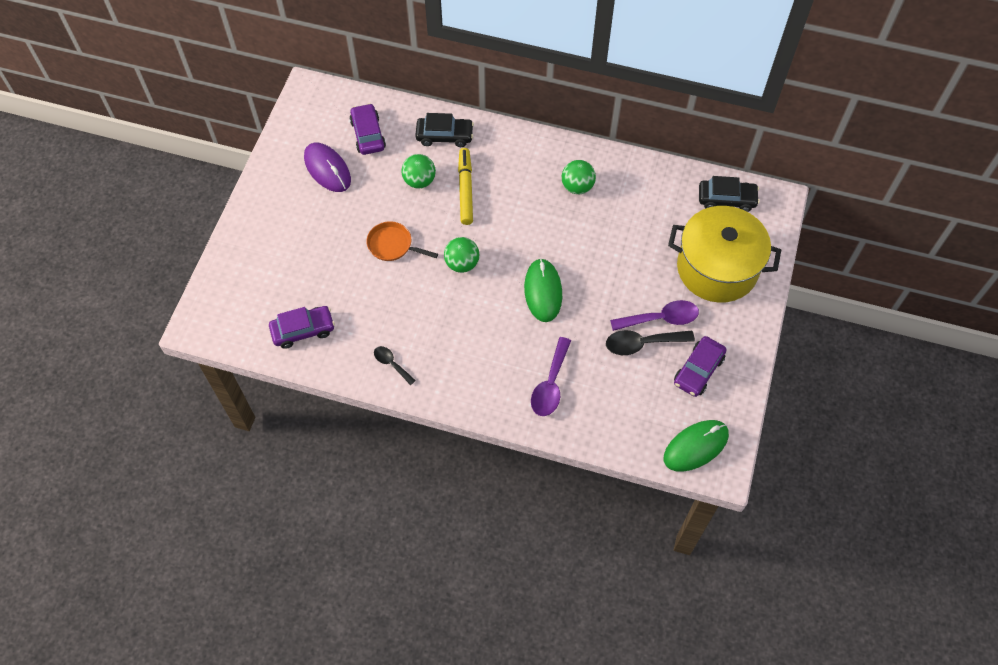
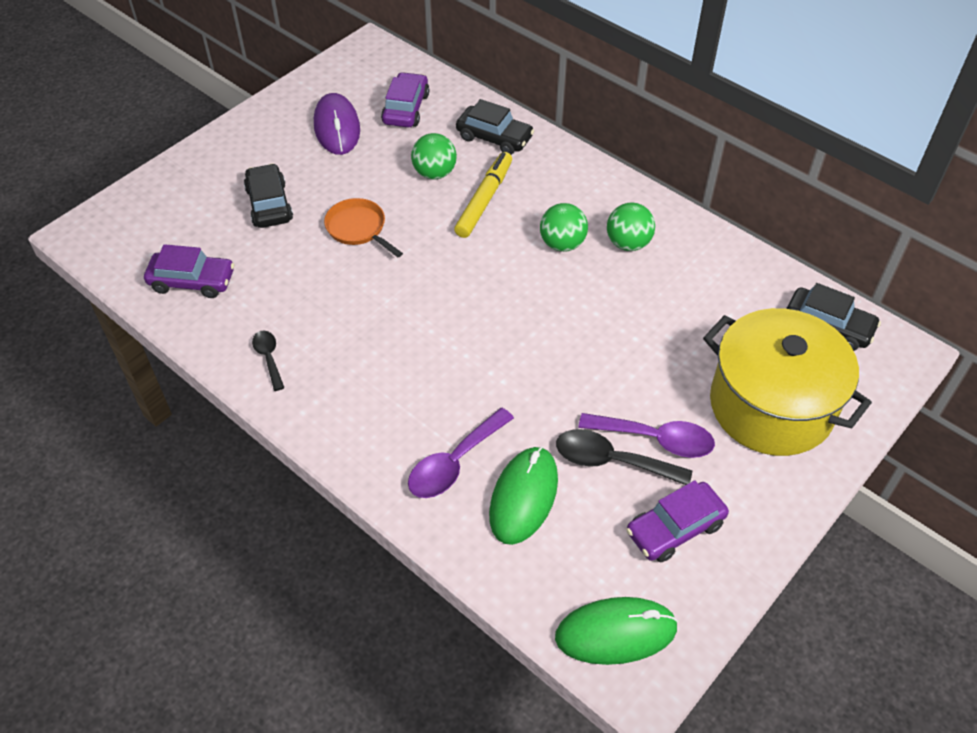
camera: 25 degrees right, 10 degrees down
(318, 250) = (269, 204): none -> black car
(462, 263) = (429, 278): green ball -> green ball (562, 244)
(543, 291) = (512, 346): green mouse -> green mouse (523, 497)

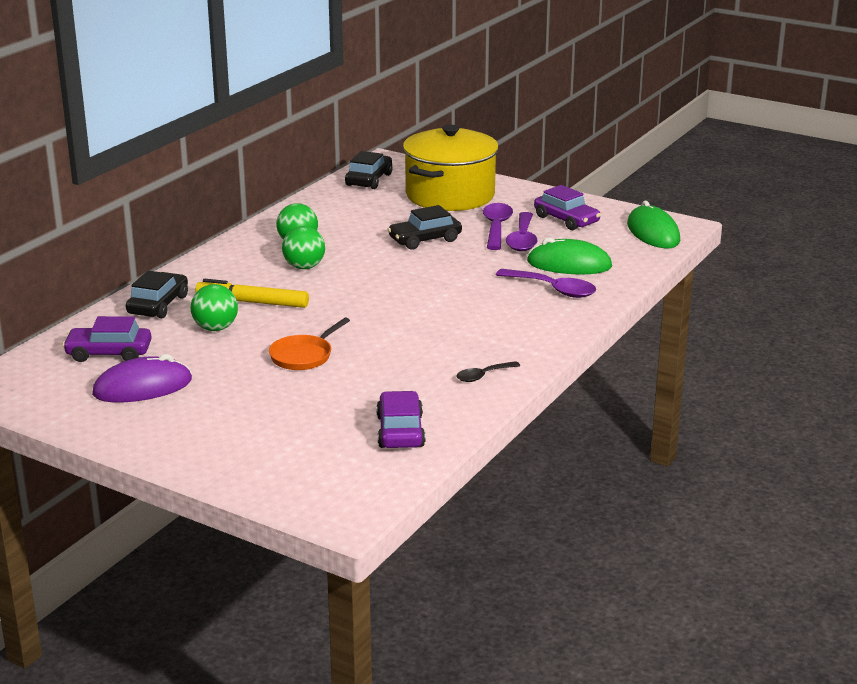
camera: 100 degrees left, 25 degrees down
(269, 204) = (276, 407): black car -> black car (425, 240)
(611, 461) = (522, 239): black spoon -> purple spoon

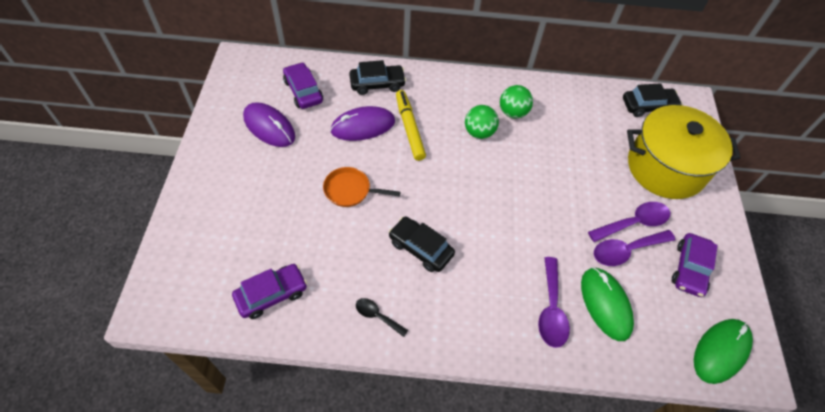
camera: 60 degrees right, 30 degrees up
(215, 328) = (363, 126): green ball -> purple mouse
(425, 240) = (574, 184): black car -> black car (420, 248)

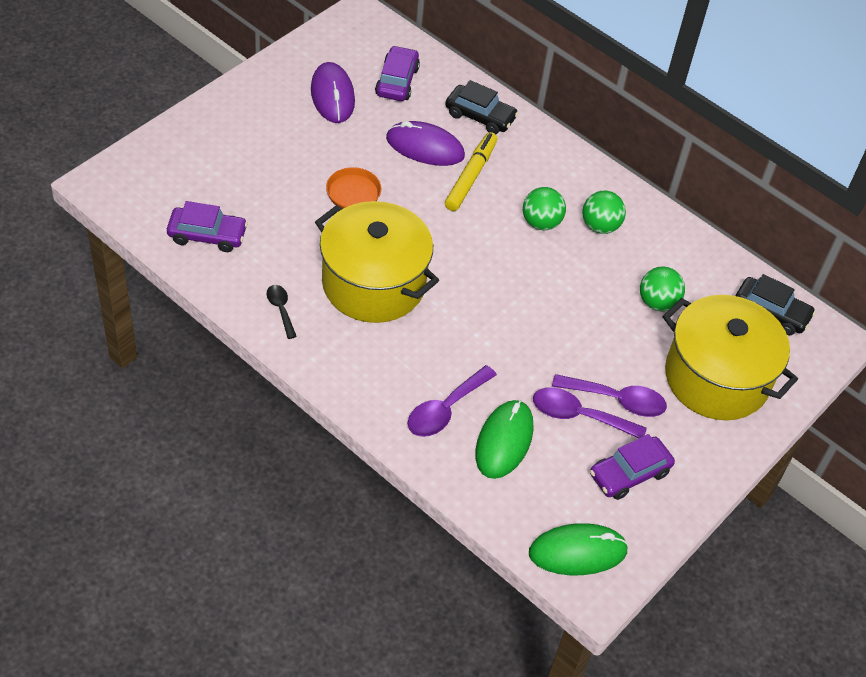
camera: 35 degrees right, 5 degrees down
(420, 248) = (373, 284): black car -> yellow pot
(590, 141) = (657, 302): none -> green ball

